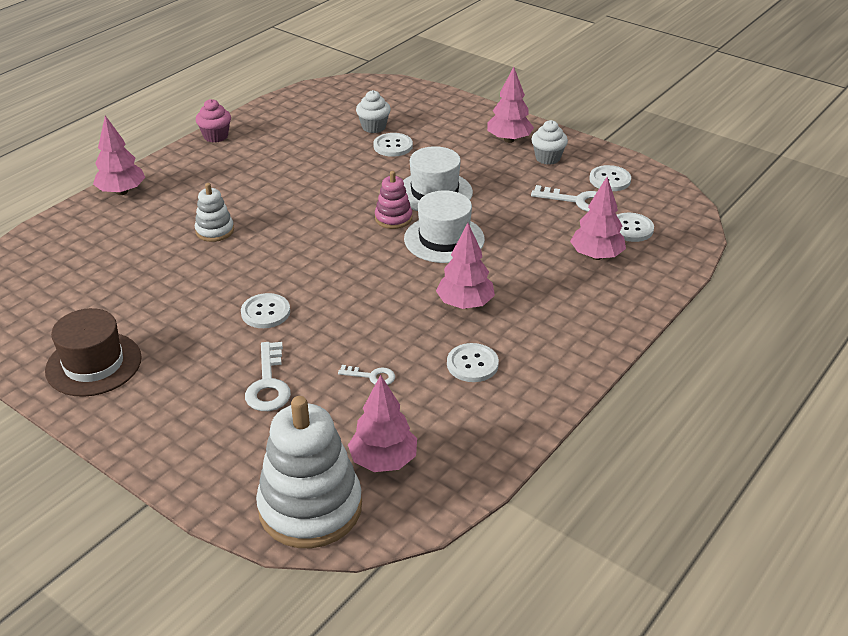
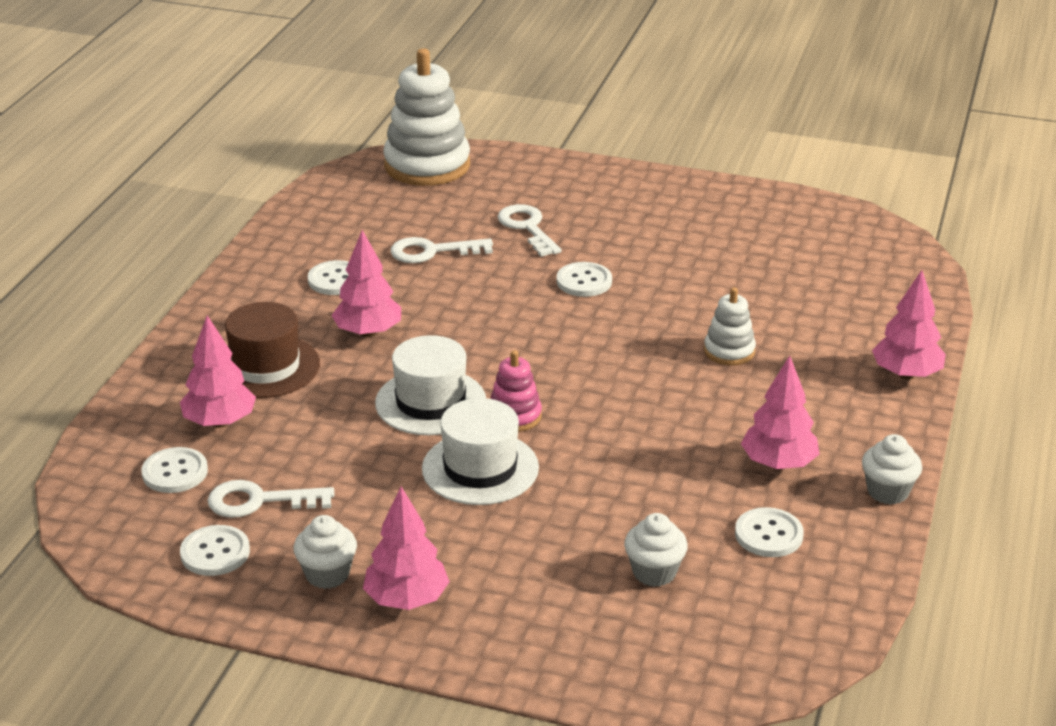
camera: 160 degrees right, 5 degrees down
(93, 364) = (706, 210): brown hat -> brown hat (265, 367)
(216, 136) = (887, 491): pink cupcake -> white cupcake
(372, 376) = (432, 251): white key -> white key, size x1.72
(383, 460) = (384, 200): pink tree -> pink tree (778, 464)
(393, 146) = (595, 539): white button -> white button (768, 534)

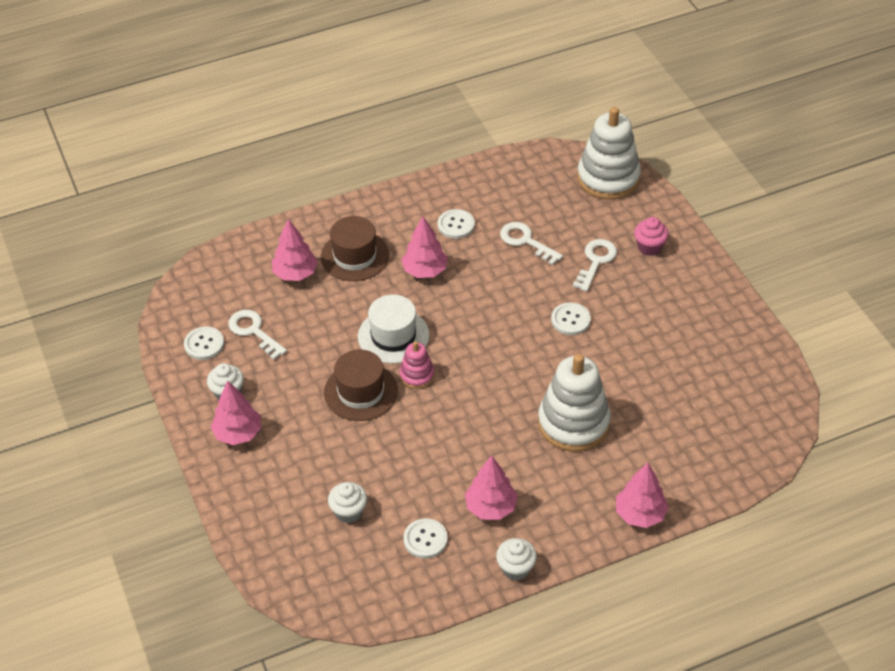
camera: 50 degrees right, 15 degrees up
(175, 472) = (244, 287): white button -> none
(480, 468) = (360, 392): white hat -> brown hat
(557, 191) = (649, 247): none -> pink cupcake
(729, 351) = (573, 423): white stacking toy -> white stacking toy, size x1.99

